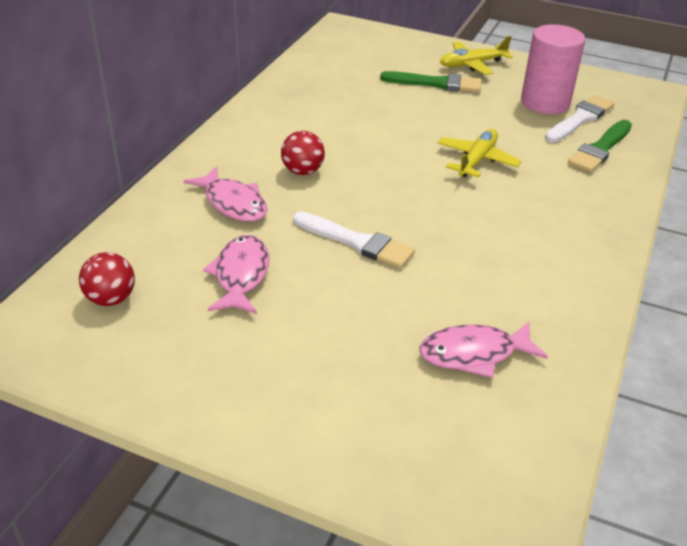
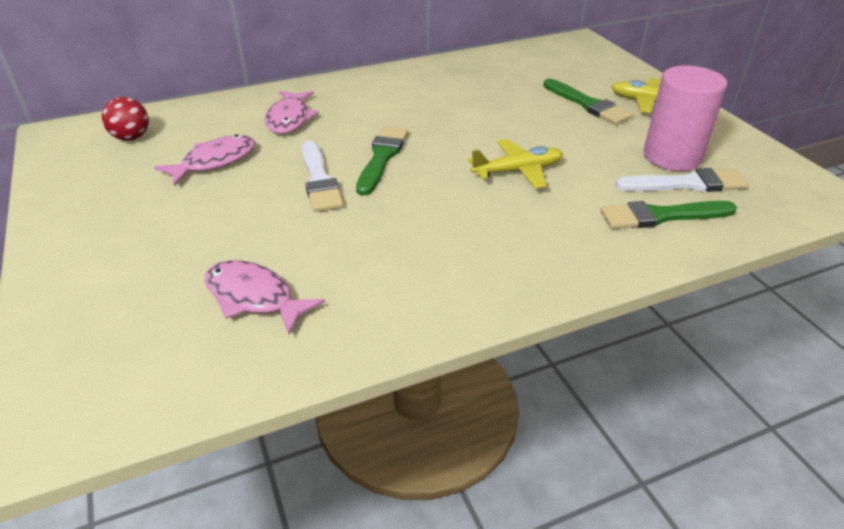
camera: 45 degrees right, 0 degrees up
(302, 171) = (369, 120): red ball -> none
(370, 198) = (382, 158): none -> green brush

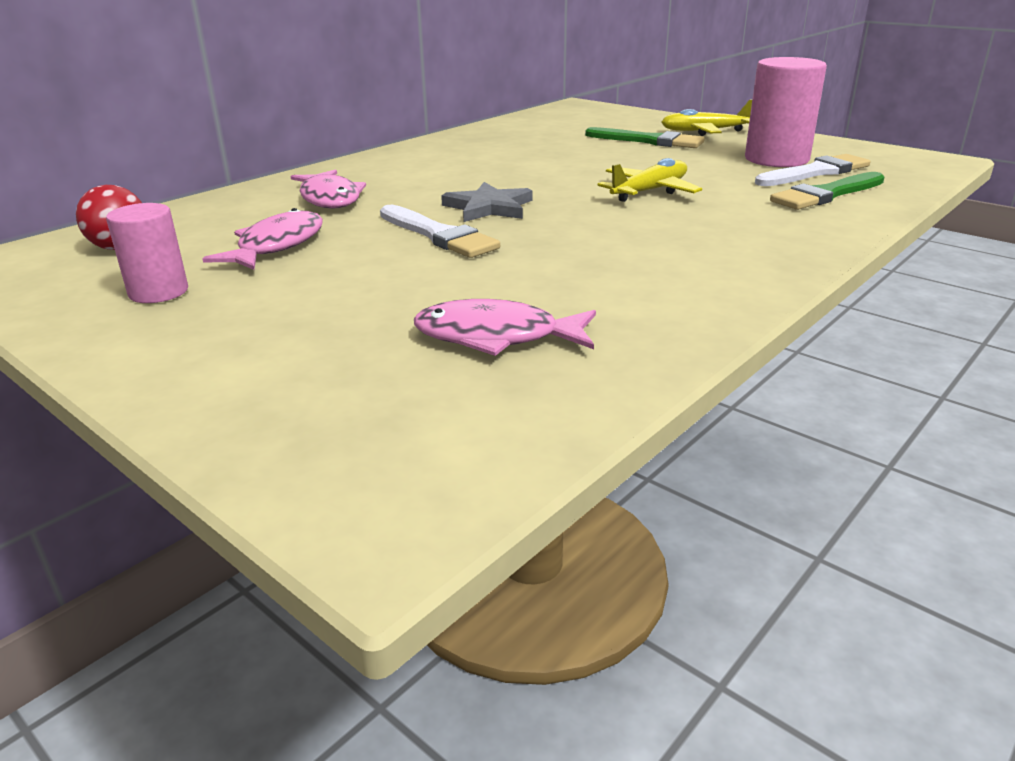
camera: 25 degrees left, 10 degrees down
(116, 188) = (158, 292): none -> pink cylinder
(382, 158) = (488, 207): green brush -> grey star

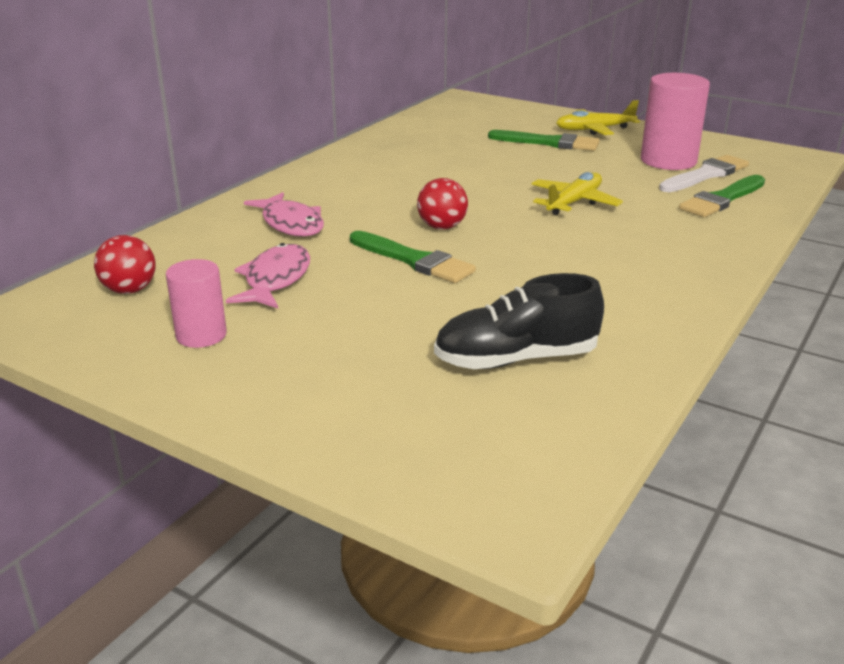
camera: 10 degrees left, 0 degrees up
(438, 235) = (413, 260): white brush -> green brush
(488, 207) = (442, 227): grey star -> red ball
(496, 337) = (516, 359): pink fish -> black shoe

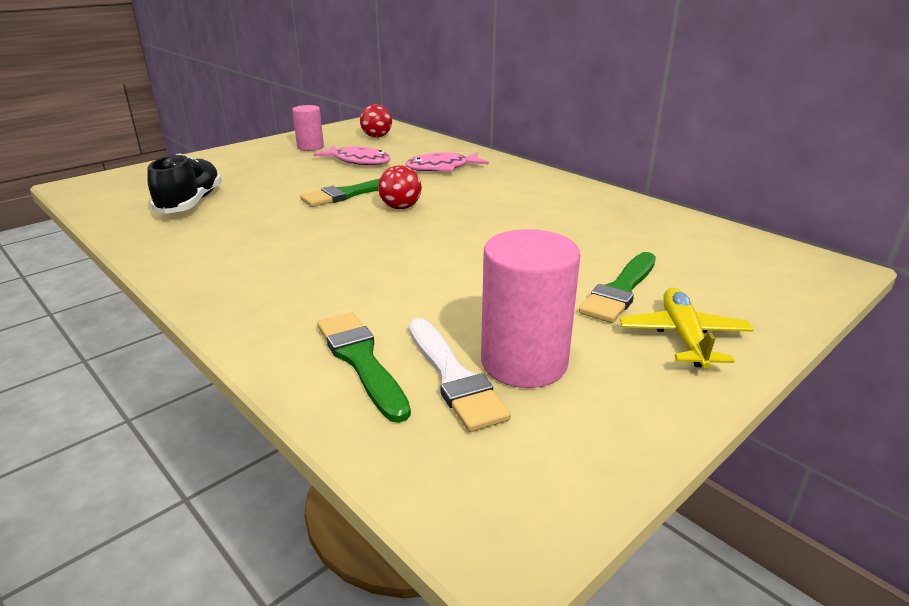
camera: 105 degrees right, 0 degrees up
(574, 202) = (415, 267): yellow plane -> none

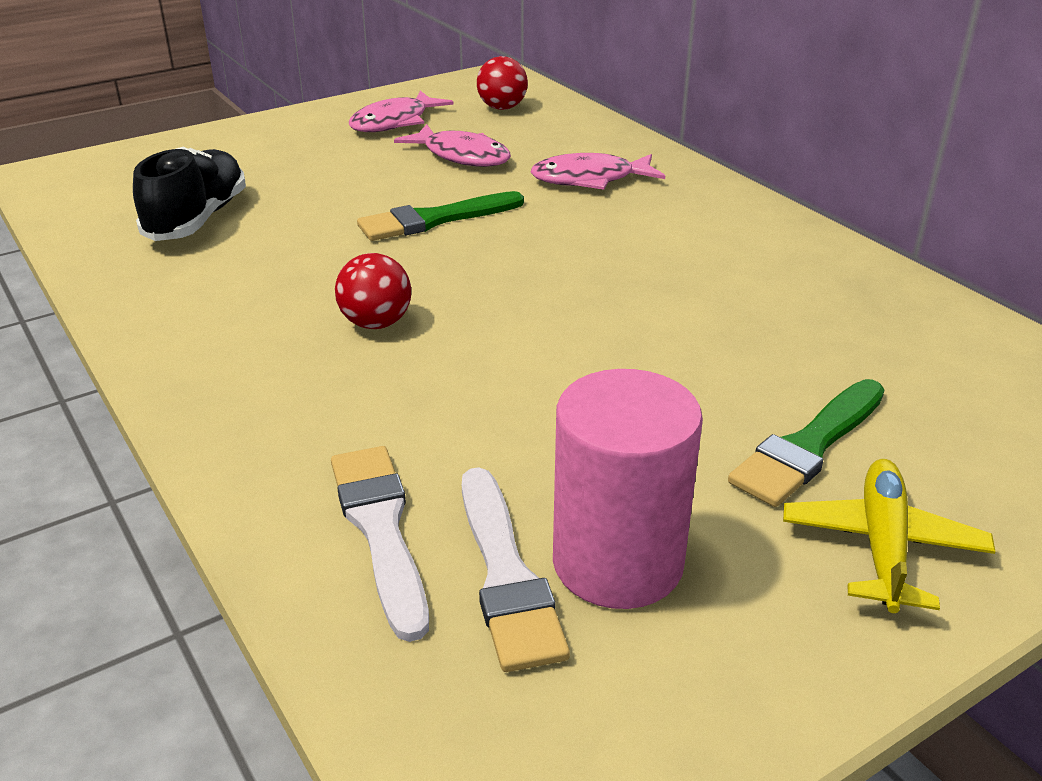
camera: 10 degrees right, 5 degrees up
(310, 147) = (394, 122): pink cylinder -> pink fish
(361, 361) = (381, 530): green brush -> white brush
(400, 207) = (505, 253): red ball -> red ball (376, 323)

